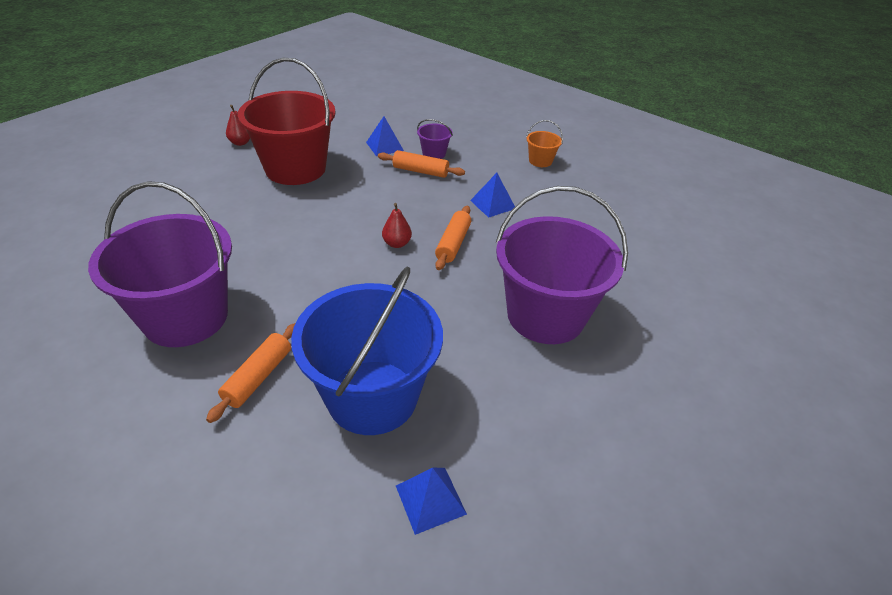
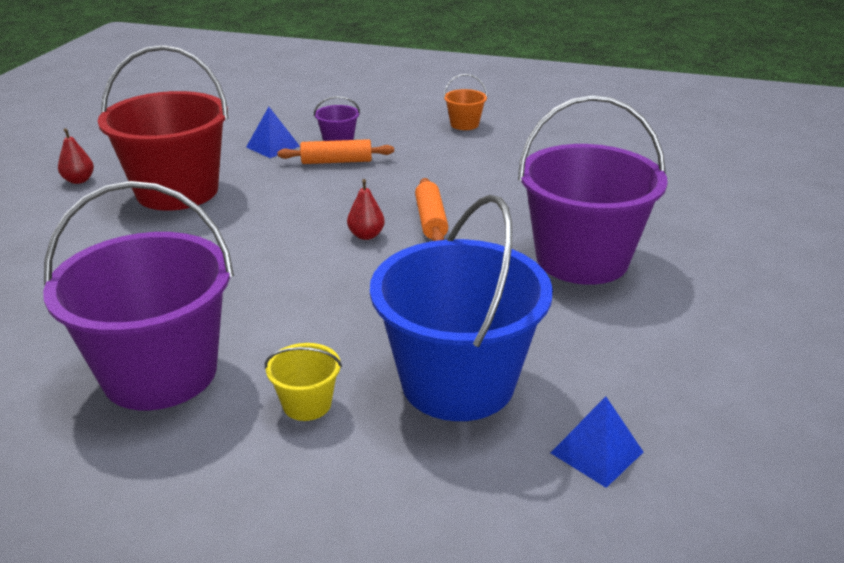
camera: 20 degrees left, 10 degrees down
(258, 377) = (307, 404): orange rolling pin -> yellow bucket
(493, 204) = (445, 174): blue pyramid -> none

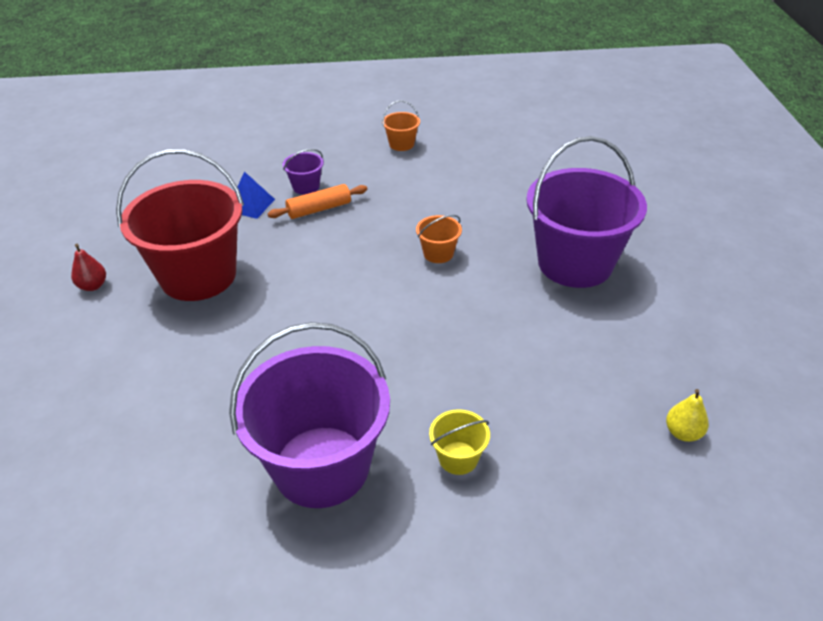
camera: 20 degrees left, 10 degrees up
(366, 235) = (396, 282): red pear -> none
(431, 220) = (438, 253): orange rolling pin -> orange bucket
(457, 382) = (555, 403): blue bucket -> none
(597, 452) = (683, 433): blue pyramid -> yellow pear

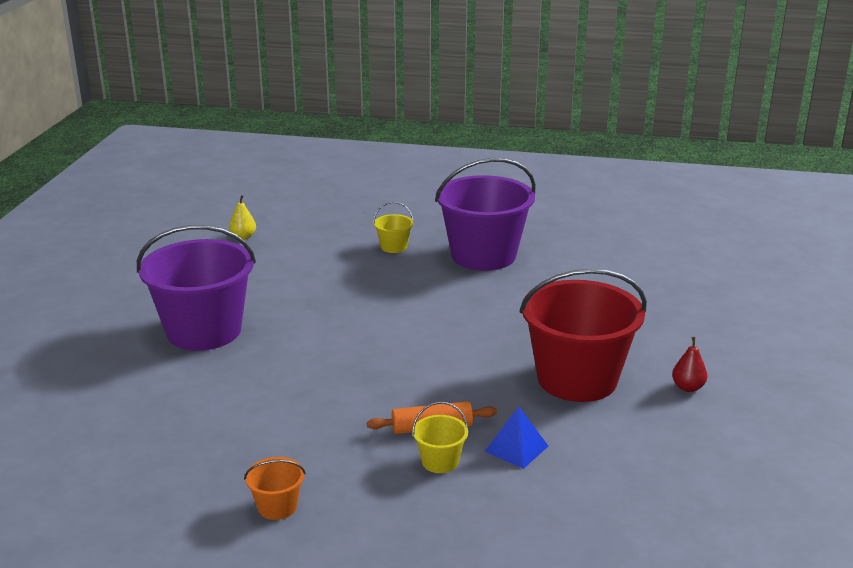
camera: 165 degrees left, 15 degrees down
(306, 186) = (440, 461): purple bucket -> yellow bucket
(438, 253) = (325, 359): orange bucket -> none

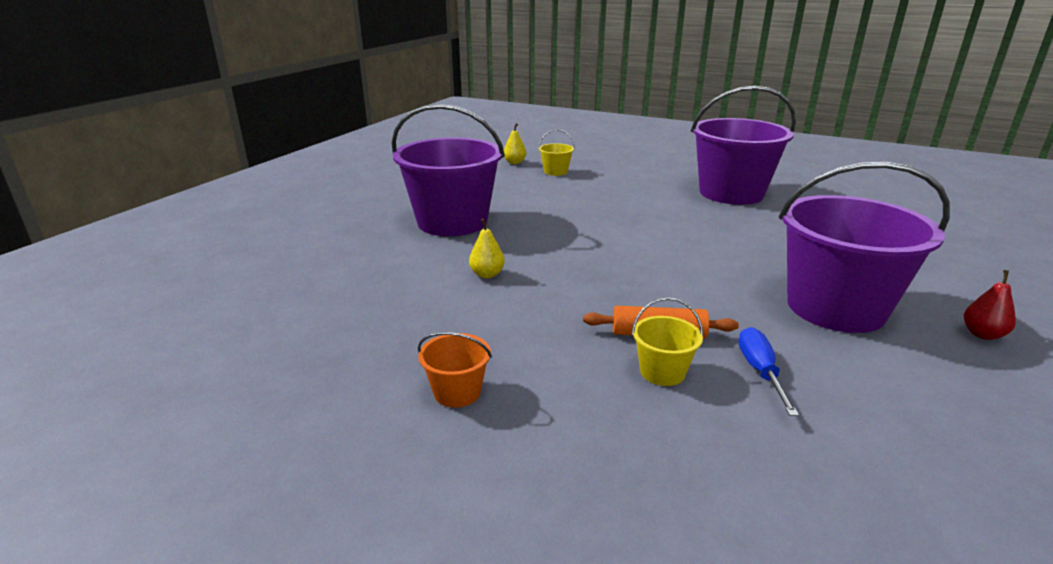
camera: 15 degrees right, 0 degrees up
(263, 390) = (487, 274): none -> yellow pear
(393, 247) = (645, 180): yellow bucket -> yellow bucket (555, 172)
(516, 448) = (760, 371): blue pyramid -> blue screwdriver
(577, 379) = (835, 308): red bucket -> purple bucket

